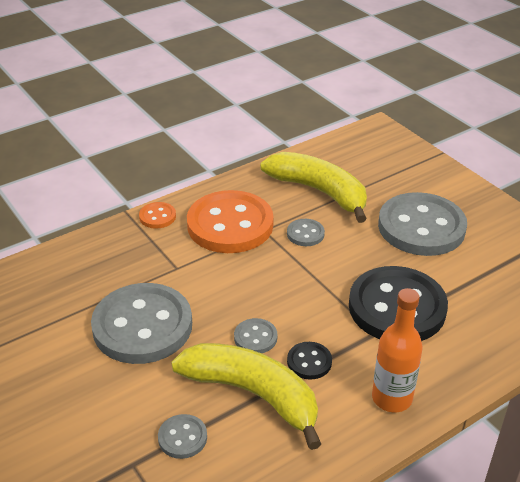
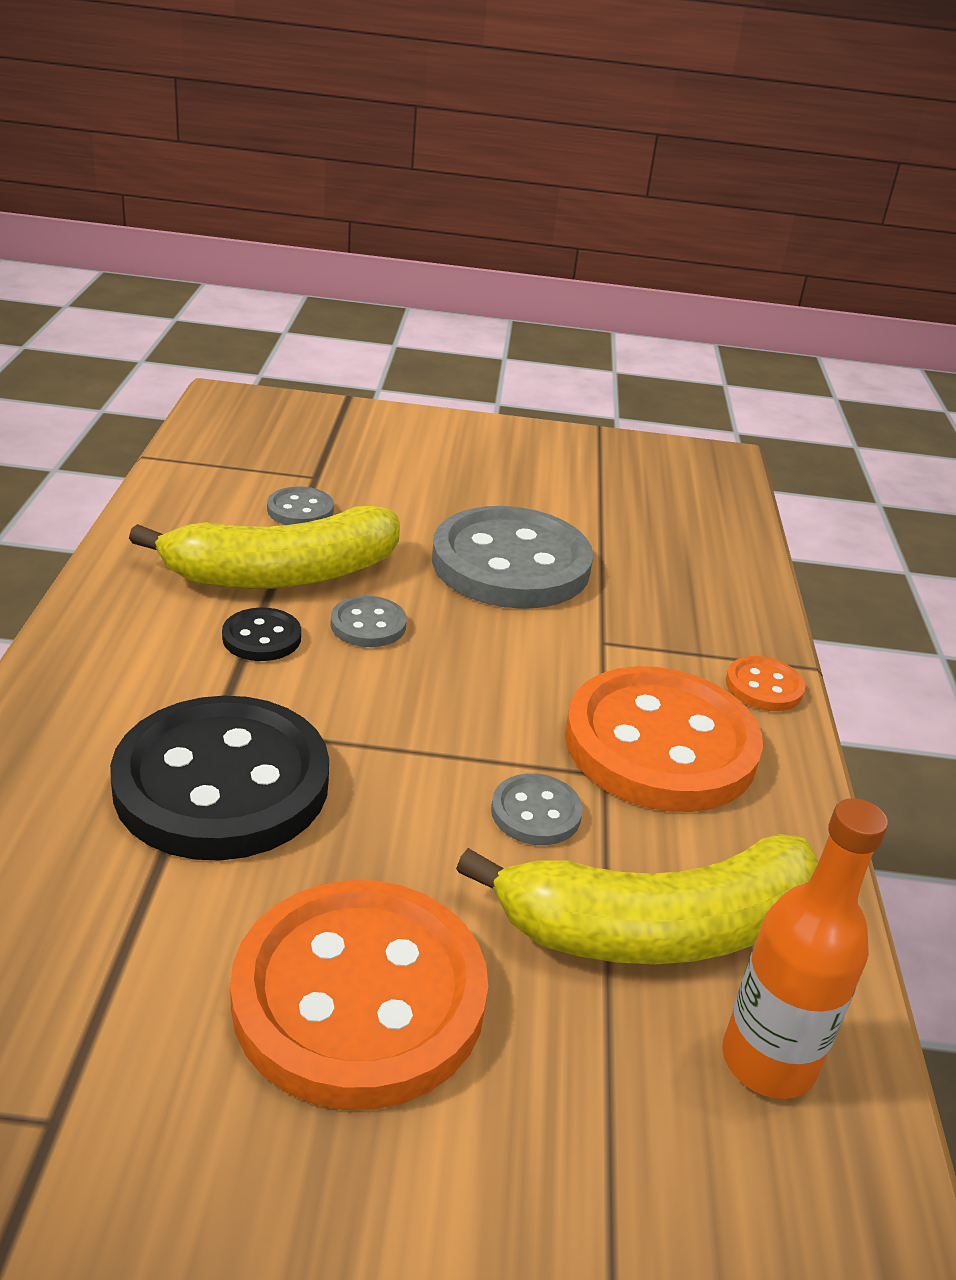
camera: 125 degrees right, 5 degrees down
(392, 398) = (100, 659): orange bottle -> orange bottle (768, 1061)
(421, 227) = (359, 997): grey button -> orange button

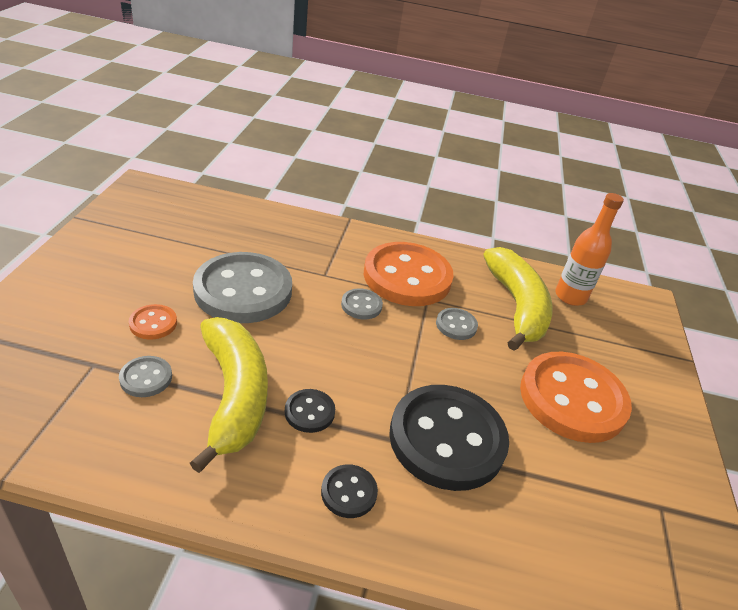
camera: 85 degrees left, 5 degrees up
(114, 677) = (349, 492): none -> black button
(368, 625) = (300, 361): grey button -> grey button (361, 305)
(764, 687) = (365, 236): orange button -> orange button (153, 323)

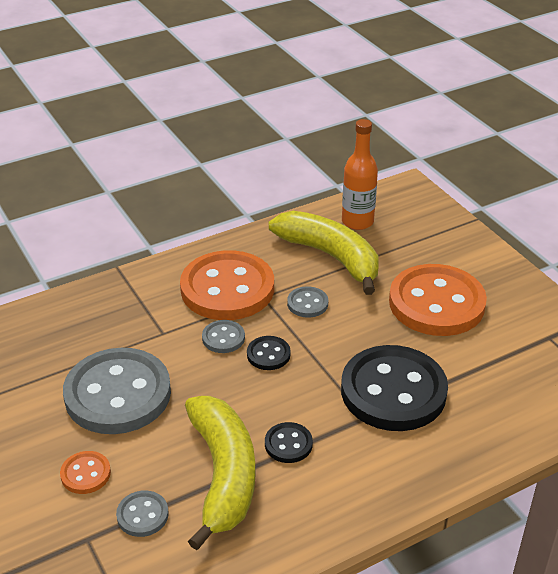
camera: 35 degrees left, 0 degrees up
(234, 395) = (223, 474): yellow banana -> yellow banana turned 45 degrees clockwise
(349, 492) = (376, 473): black button -> black button (268, 354)

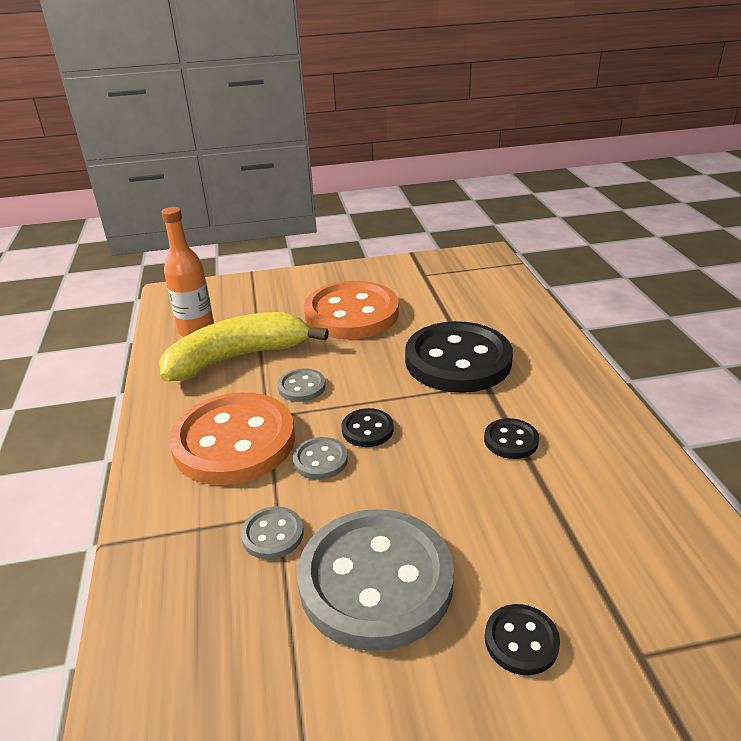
camera: 70 degrees left, 5 degrees down
(85, 474) = (521, 641): orange button -> black button
(142, 515) = (603, 585): grey button -> grey button (272, 534)
(223, 474) = (546, 499): yellow banana -> none

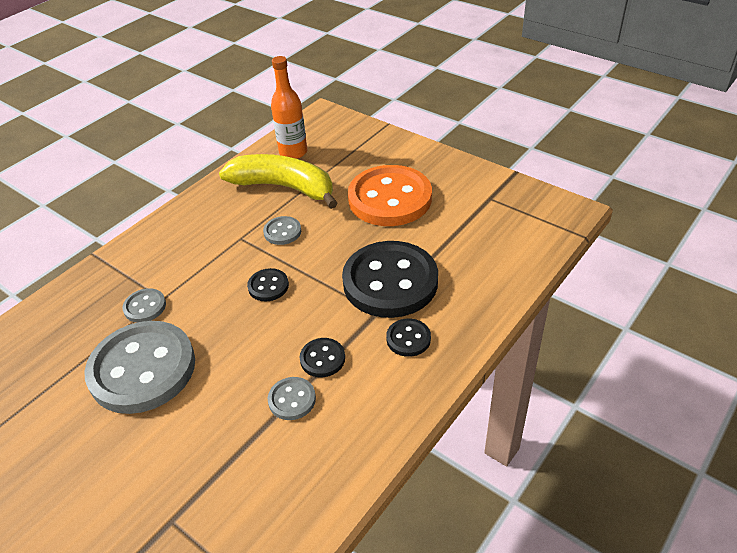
camera: 50 degrees right, 10 degrees up
(234, 441) = (205, 241): orange button -> none
(320, 460) = (221, 285): grey button -> grey button (292, 399)
(521, 641) = (142, 457): black button -> black button (408, 339)

